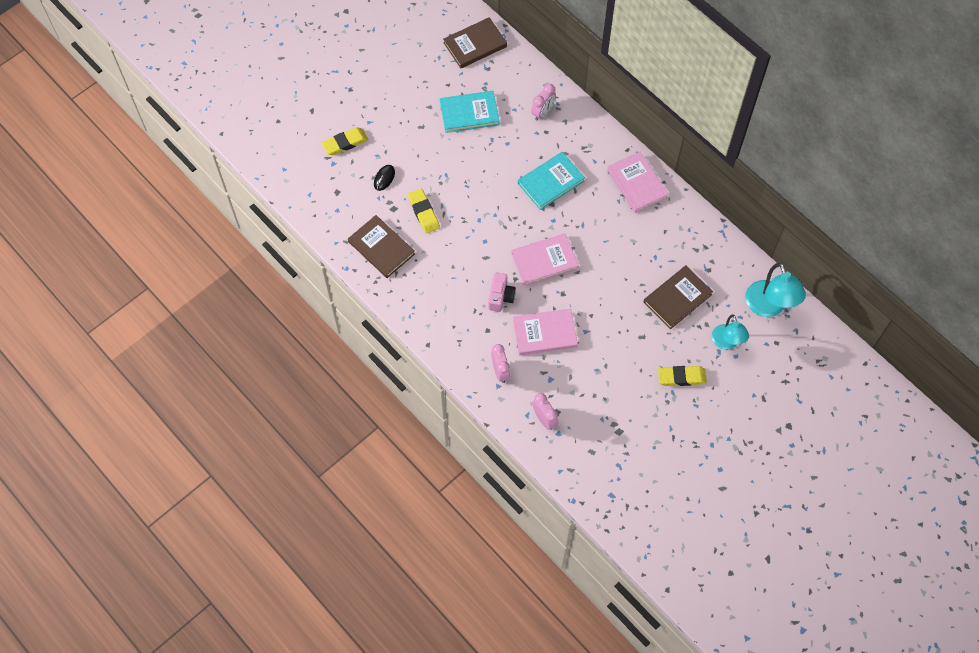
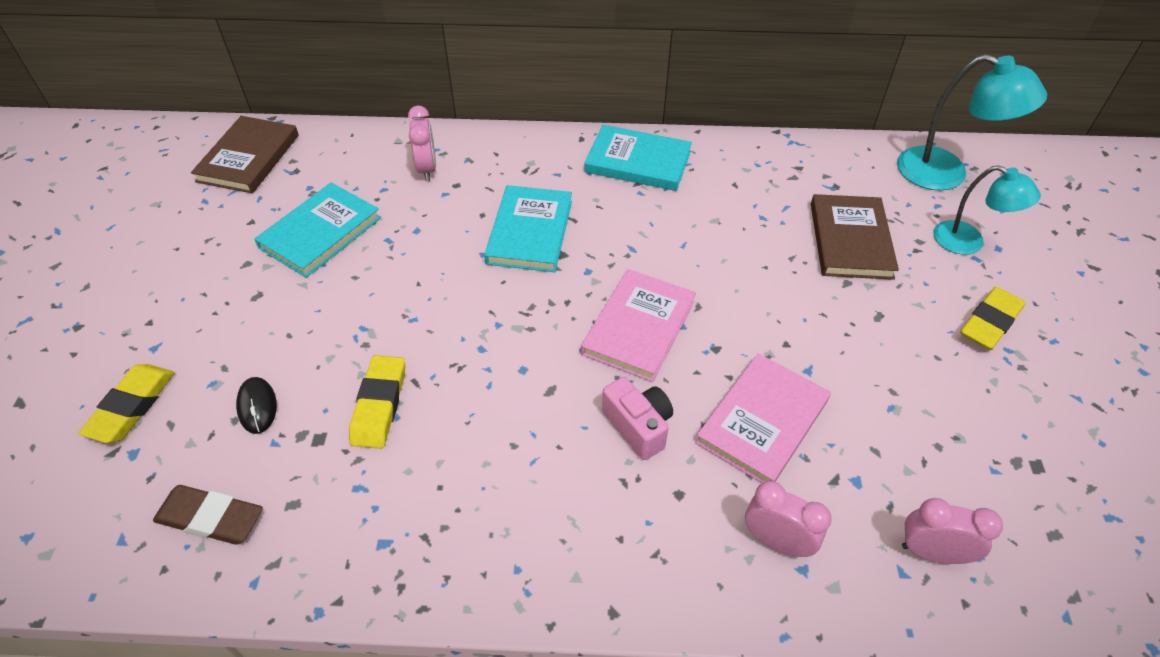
camera: 45 degrees left, 15 degrees down
(339, 209) = (211, 518): none -> brown eraser
(381, 248) = (356, 518): brown book -> none
(423, 212) = (379, 405): yellow eraser -> yellow eraser turned 75 degrees clockwise
(637, 183) = (638, 161): pink book -> turquoise book

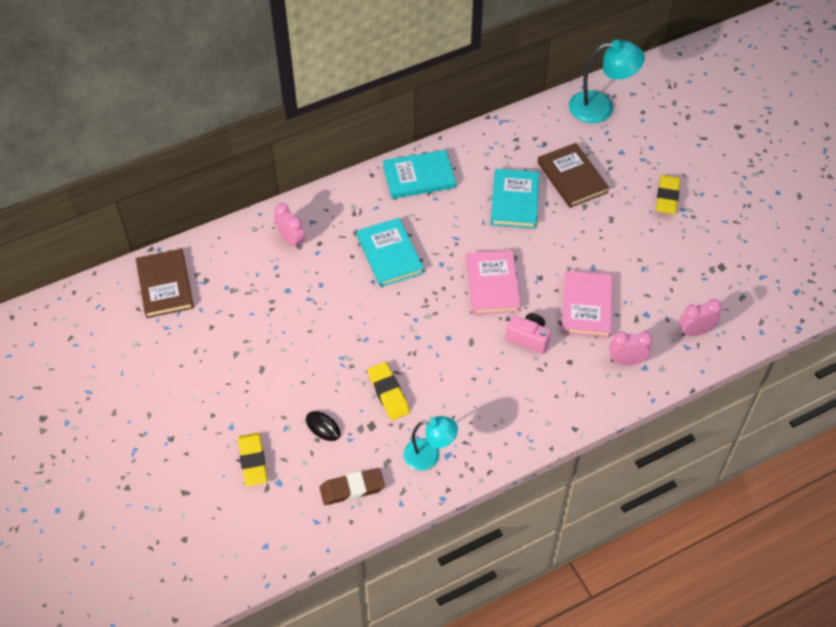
camera: 30 degrees left, 5 degrees up
(320, 233) = (263, 313): turquoise book -> turquoise book (514, 201)
(968, 242) = (634, 150): turquoise lamp -> turquoise lamp (429, 455)

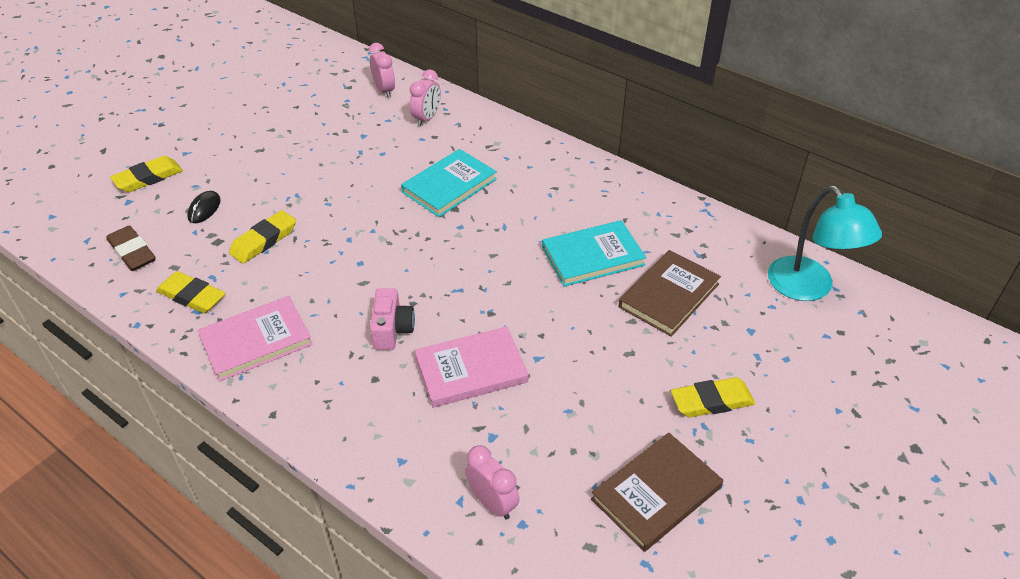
camera: 65 degrees right, 10 degrees down
(165, 285) = (330, 68): brown book -> brown book (656, 493)
(419, 176) = (571, 173): turquoise book -> none
(429, 455) = (192, 296): turquoise lamp -> yellow eraser
(492, 284) = (455, 275): pink book -> pink book (256, 341)
(626, 361) = (403, 437): pink clock -> pink clock (384, 90)

